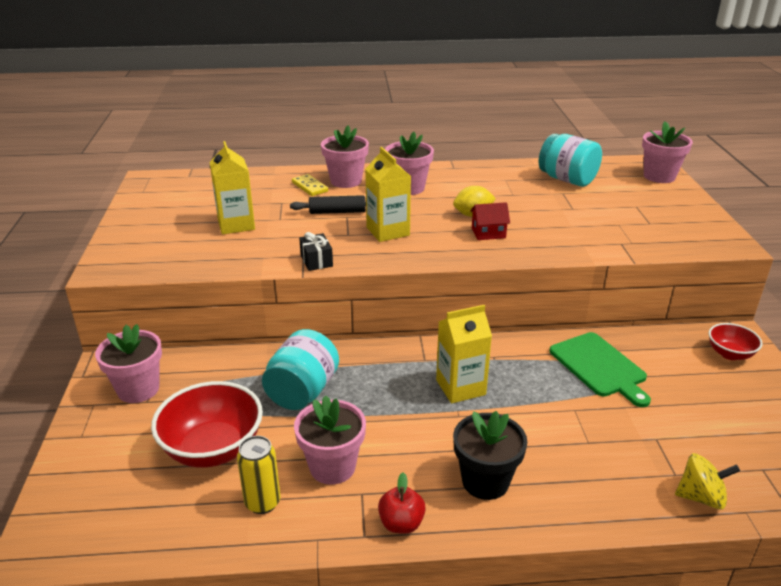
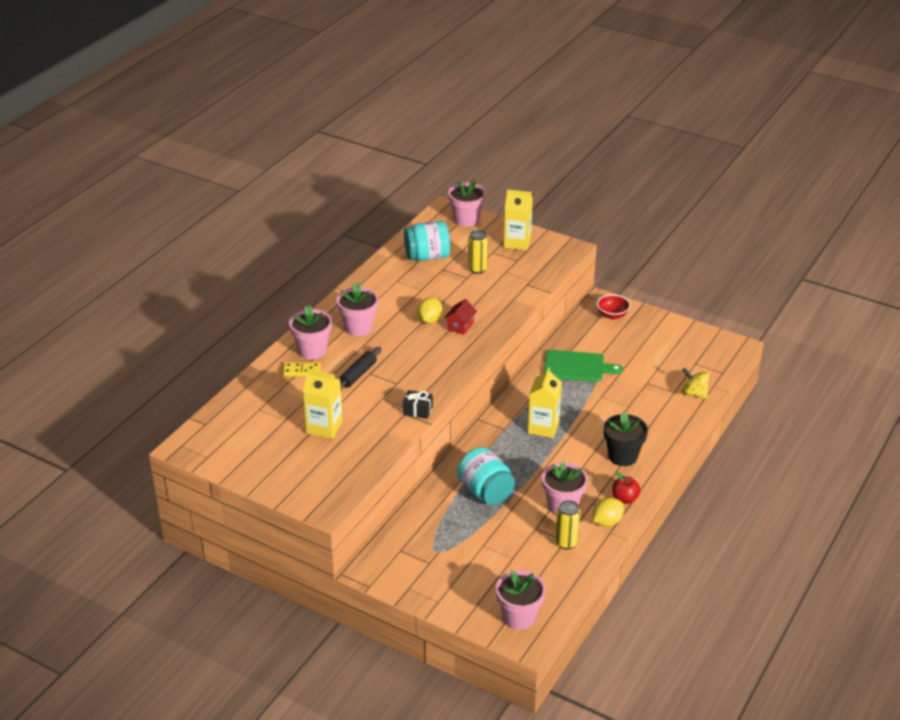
camera: 55 degrees left, 5 degrees up
(138, 389) = (412, 563): pink flower pot -> pink flower pot (519, 617)
(213, 449) = (504, 547): red bowl -> none
(337, 526) = (607, 522): none -> yellow lemon
(388, 231) = (412, 365): yellow carton -> yellow carton (517, 242)
(595, 209) = (477, 269): none -> yellow can
(701, 497) = (693, 393): yellow spinning top -> yellow spinning top turned 90 degrees counterclockwise

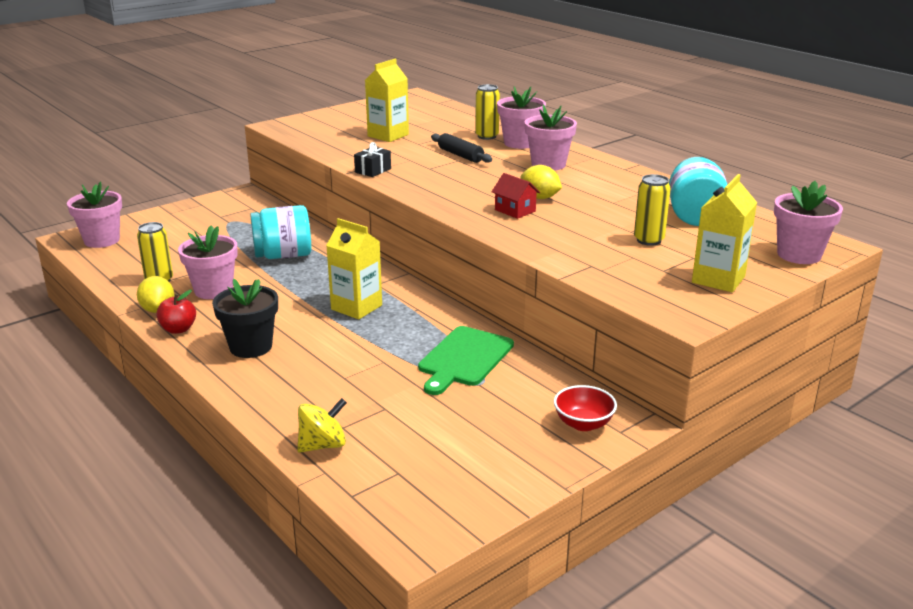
camera: 110 degrees right, 10 degrees down
(302, 371) = (487, 136): yellow domino -> yellow can

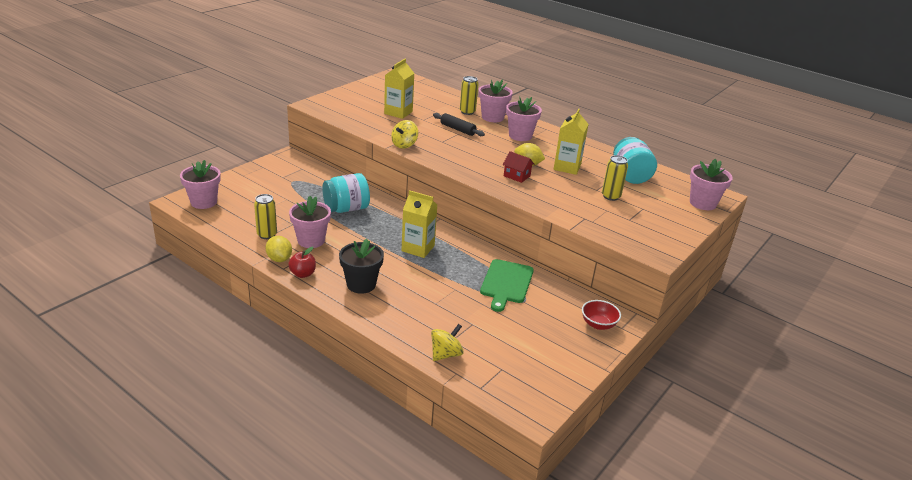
camera: 15 degrees left, 5 degrees up
(373, 170) = (404, 145): black gift -> yellow spinning top
(718, 279) = (664, 225): yellow carton -> yellow carton (567, 167)

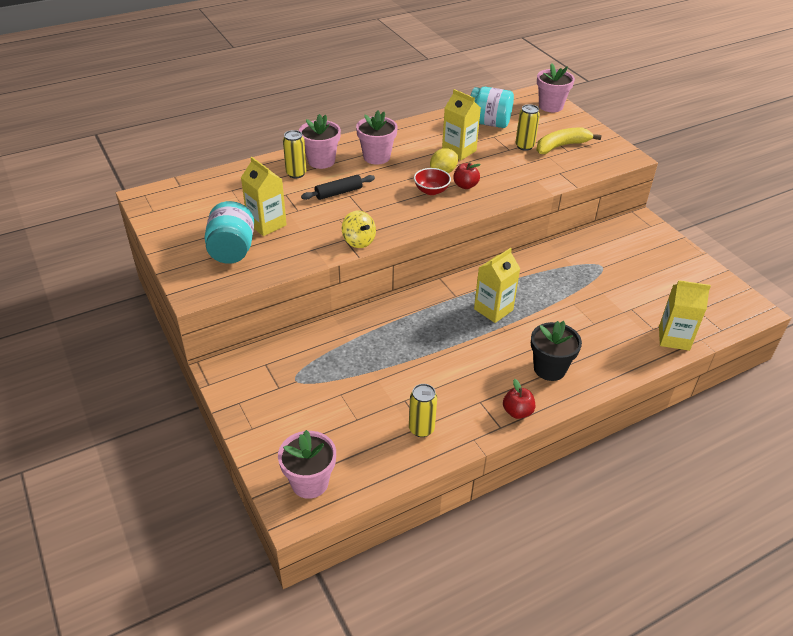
camera: 65 degrees left, 10 degrees up
(279, 259) = (480, 427): yellow lemon -> none
(311, 240) = (449, 391): pink flower pot -> none
(346, 209) = (388, 345): turquoise jar -> turquoise jar (232, 250)
(446, 354) = (674, 338): yellow spinning top -> yellow carton
(506, 283) = (572, 268): green cutting board -> none
(517, 176) = (465, 185): red house -> red apple
(598, 324) = (644, 236): red bowl -> red bowl (431, 191)
(633, 215) = (561, 146): none -> yellow banana

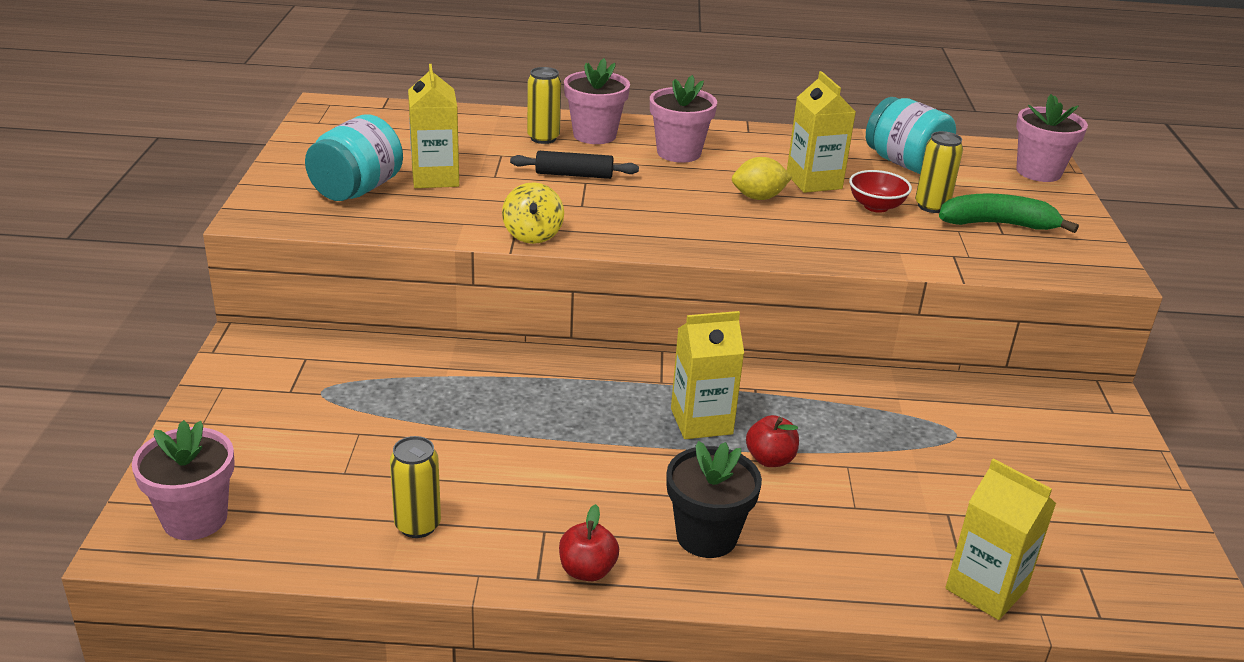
camera: 30 degrees right, 10 degrees down
(431, 191) = (712, 213): red bowl -> red bowl (876, 206)
(465, 185) = (773, 223): red apple -> red apple (770, 459)
(561, 146) = (997, 224): yellow banana -> green banana

